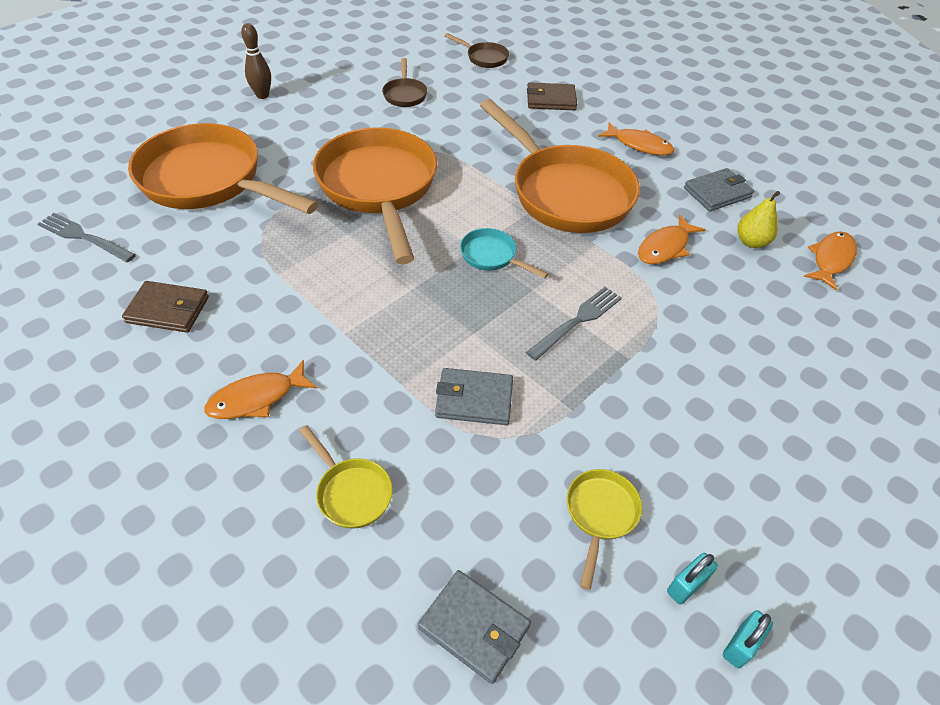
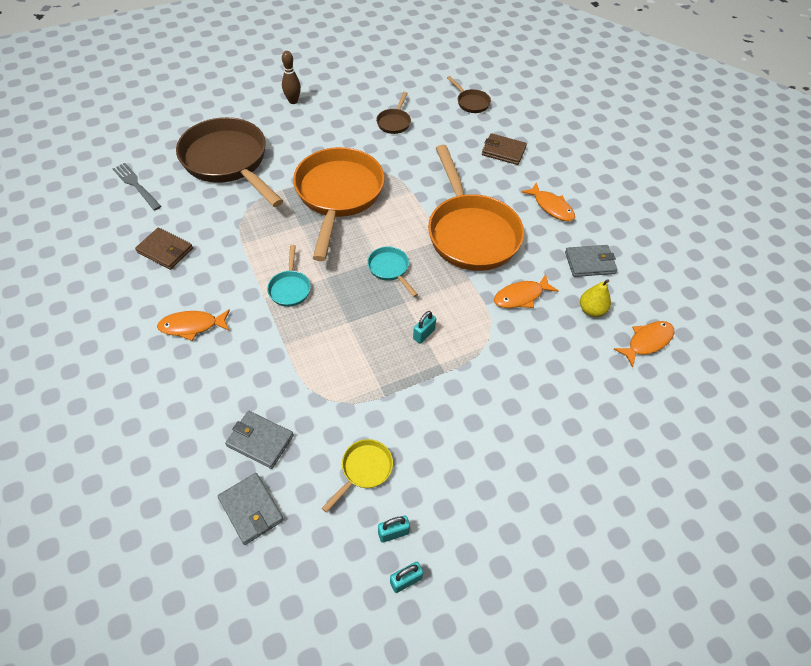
camera: 20 degrees right, 5 degrees up
(208, 181) = (228, 162): orange pan -> brown pan
(351, 492) = (220, 404): yellow pan -> none
(373, 312) = (290, 288): none -> turquoise pan
(474, 399) = (324, 368): grey wallet -> grey wallet (260, 441)
(577, 321) = (424, 334): grey fork -> turquoise padlock

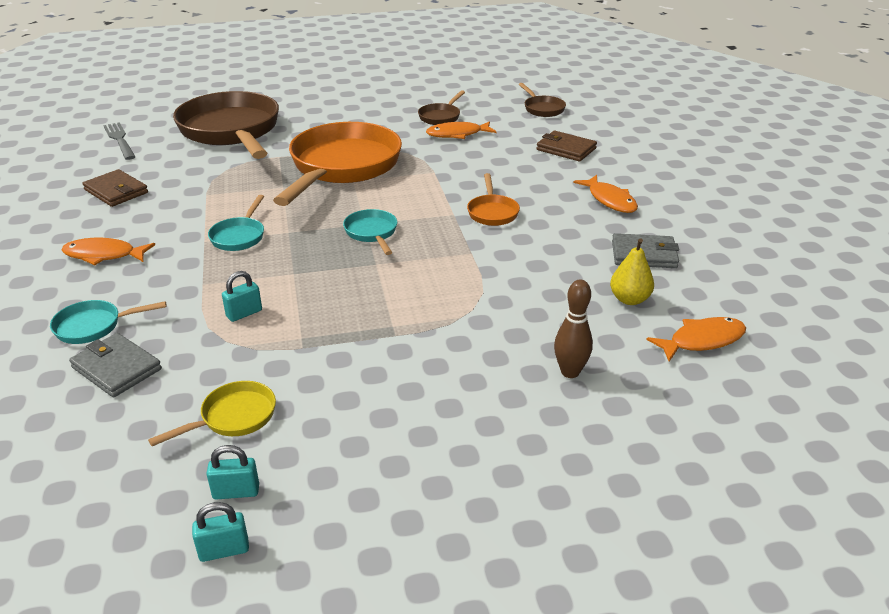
camera: 15 degrees right, 20 degrees down
(222, 403) = (94, 326): none -> turquoise pan
(251, 509) = (61, 435): grey wallet -> none
(293, 101) = (332, 93): brown bowling pin -> brown bowling pin (570, 372)
(424, 334) = (385, 295): turquoise padlock -> turquoise padlock (244, 313)
(471, 233) = (492, 212): orange pan -> orange pan, size x0.42
(521, 296) = (534, 275): orange fish -> orange fish (457, 134)

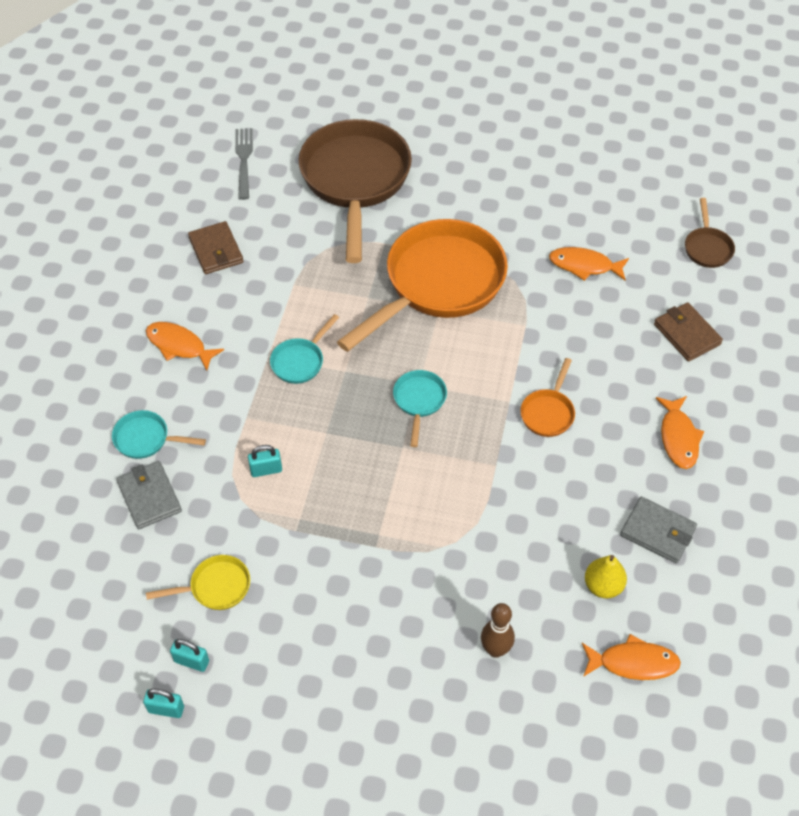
camera: 25 degrees right, 20 degrees up
(441, 117) = (584, 225): brown pan -> none

